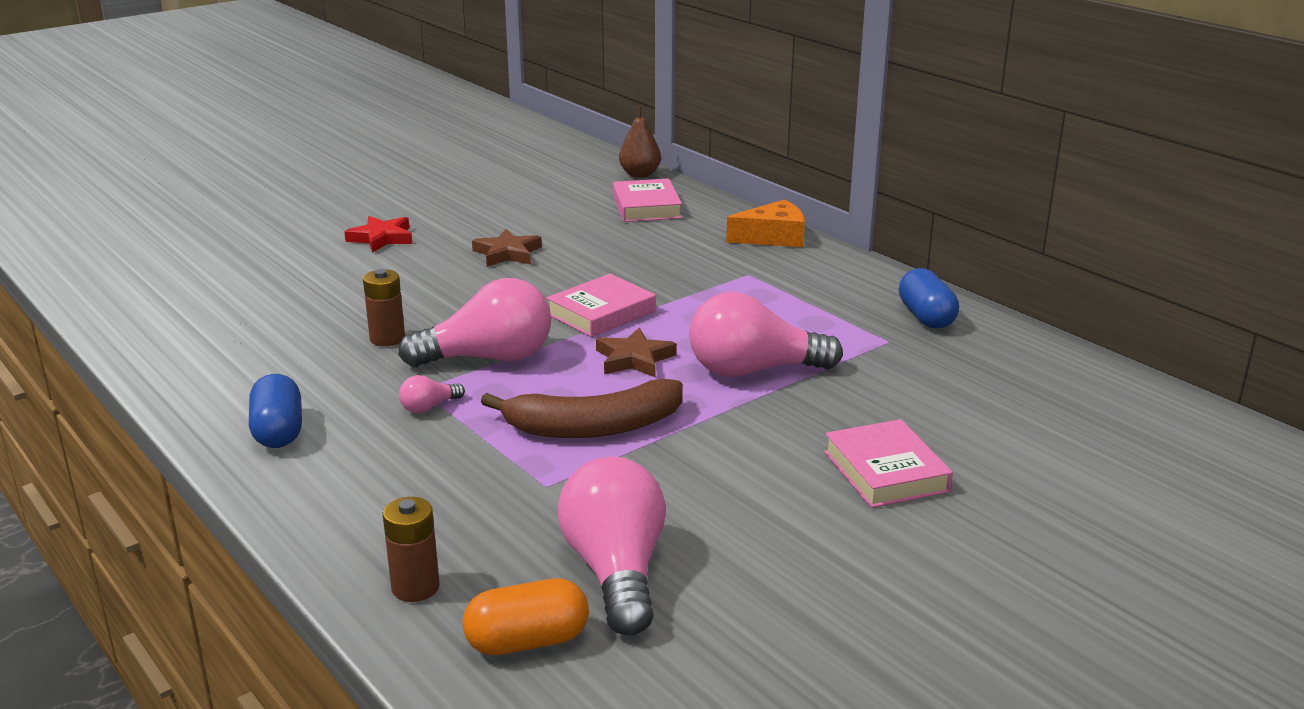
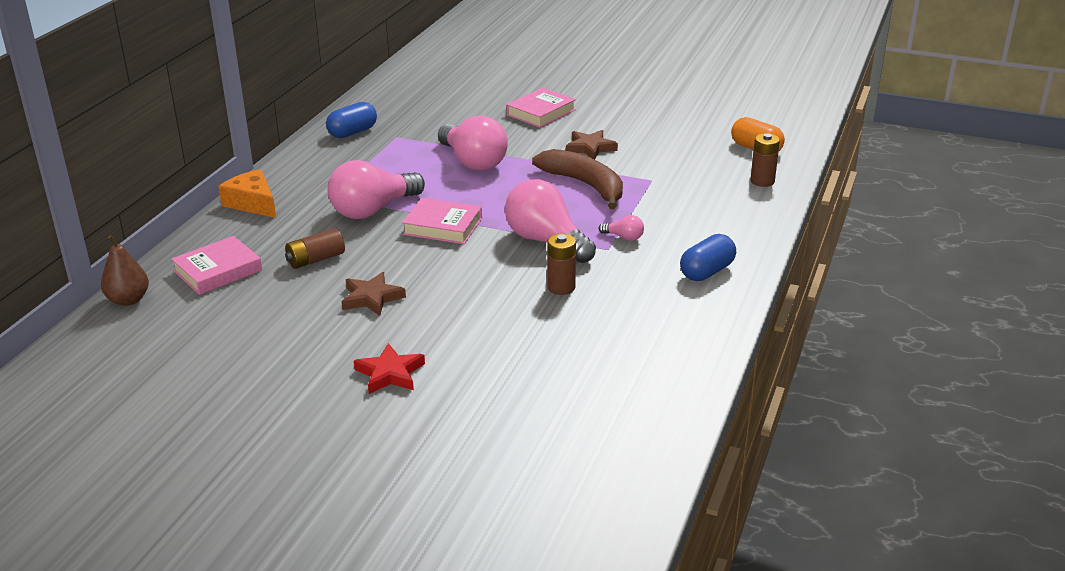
camera: 120 degrees left, 5 degrees up
(613, 244) = (315, 259): none -> brown battery
(616, 571) = (691, 146): pink light bulb -> pink light bulb (373, 210)
(634, 359) = (496, 197): brown star -> brown star (590, 148)

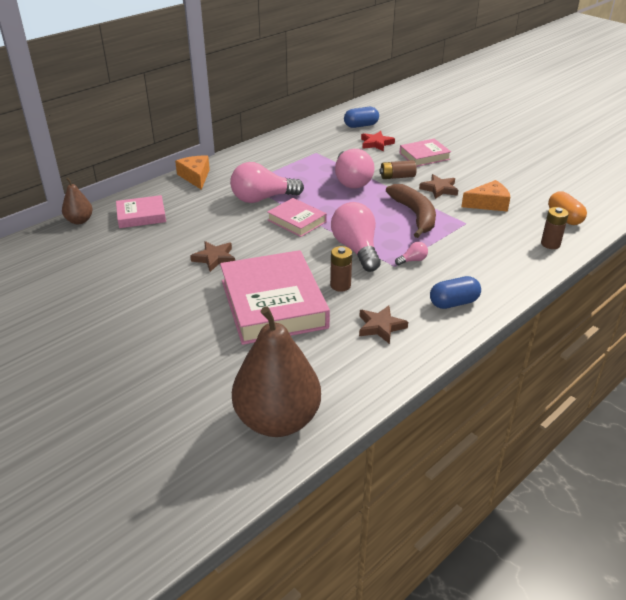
camera: 25 degrees right, 5 degrees up
(315, 259) = (202, 223): brown battery -> brown battery (397, 177)
(352, 132) = (291, 144): blue capsule -> blue capsule (361, 125)
(390, 373) = (184, 313): red star -> red star (376, 143)
(496, 330) = (273, 304): none -> pink book
(610, 454) = (277, 420): none -> brown pear
(624, 237) = (412, 260): pink light bulb -> pink light bulb turned 75 degrees counterclockwise
(646, 320) = (380, 327): none -> brown star
(660, 152) = (488, 203): none -> orange cheese

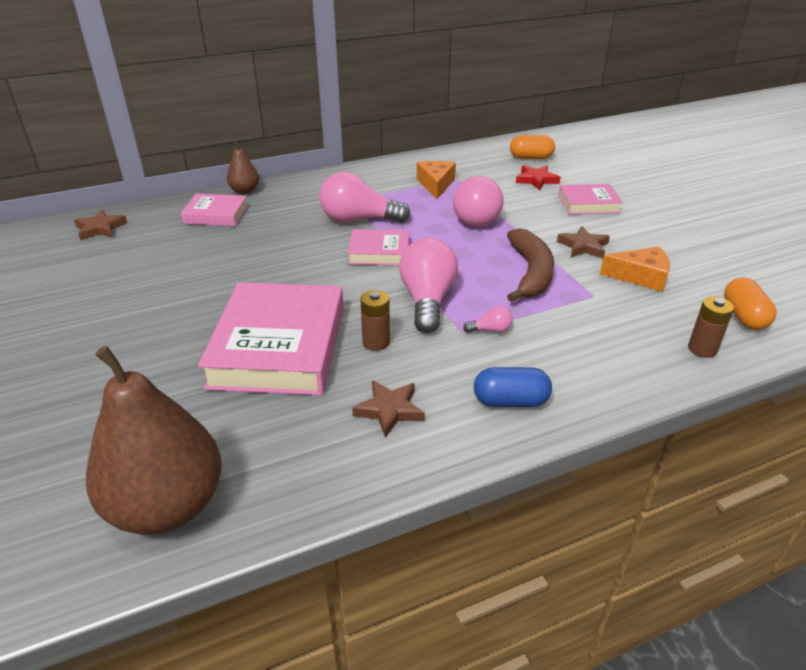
camera: 20 degrees right, 0 degrees up
(79, 221) = (151, 209): brown pear -> brown pear (244, 191)
(195, 177) = (304, 184): orange cheese -> orange cheese (436, 185)
(214, 258) = (254, 277): brown star -> brown star (100, 228)
(297, 221) = (379, 252): pink book -> pink book turned 60 degrees counterclockwise
(361, 125) = (531, 157): blue capsule -> orange capsule
(397, 177) = (537, 222): brown battery -> none

